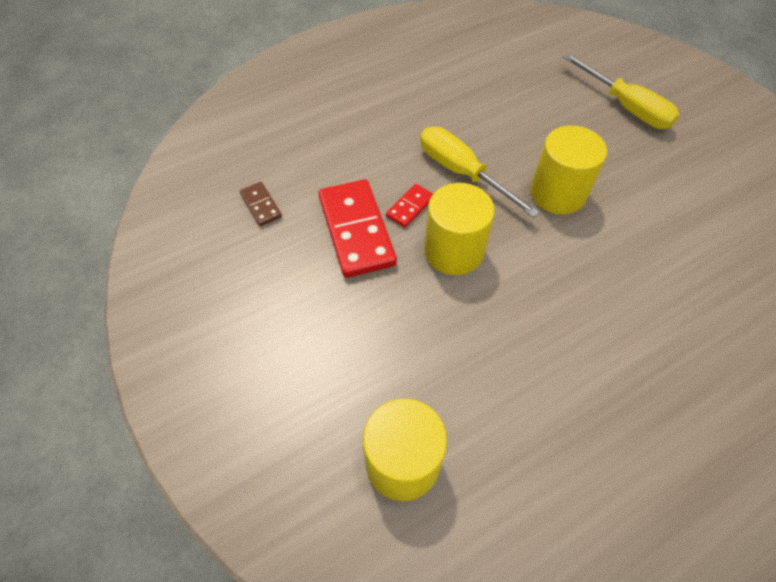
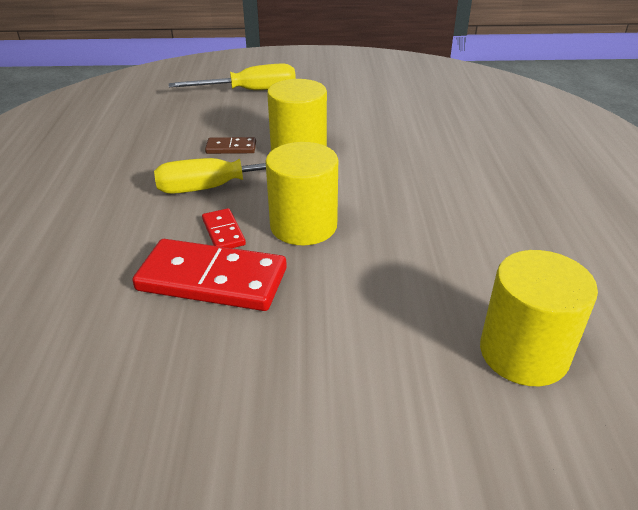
camera: 60 degrees left, 20 degrees down
(261, 205) = (84, 347): brown domino -> brown domino (231, 148)

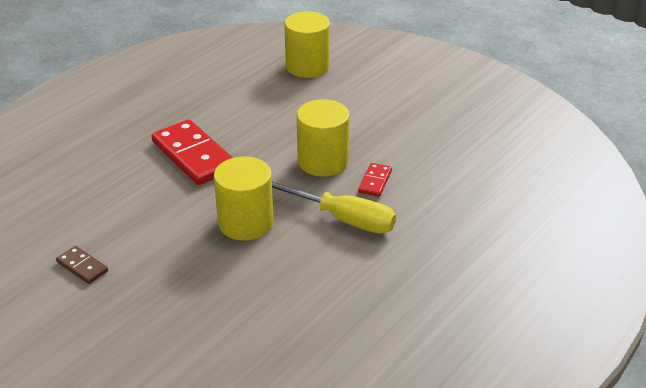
camera: 140 degrees left, 0 degrees up
(212, 279) = (408, 157): red domino -> red domino (193, 156)
(231, 148) = (292, 255): brown domino -> brown domino (82, 267)
(249, 91) = (181, 334): yellow screwdriver -> none

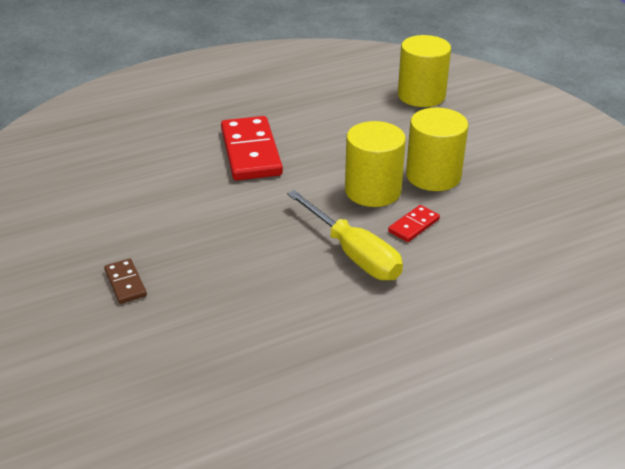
camera: 25 degrees right, 0 degrees up
(82, 267) = (78, 225): brown domino -> brown domino (125, 283)
(245, 223) = (254, 229): yellow cylinder -> yellow cylinder (433, 176)

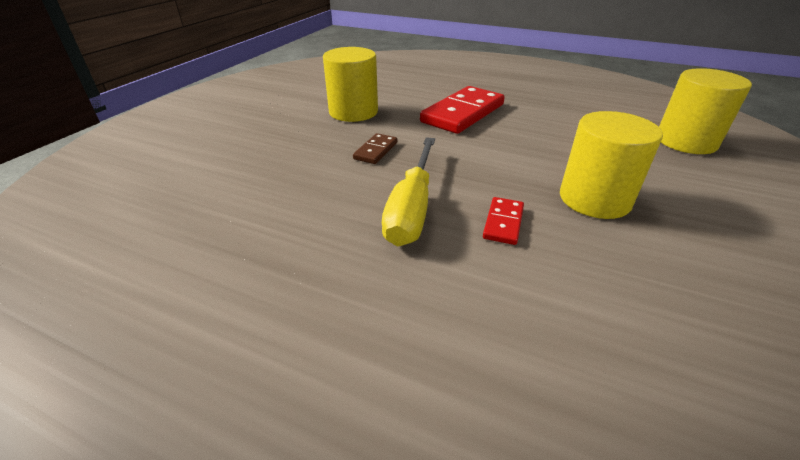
camera: 50 degrees right, 0 degrees up
(125, 283) = (255, 137): brown domino -> brown domino (375, 151)
(373, 191) = (512, 179): yellow cylinder -> yellow cylinder (353, 112)
(413, 225) = (503, 223): red domino -> red domino turned 75 degrees counterclockwise

